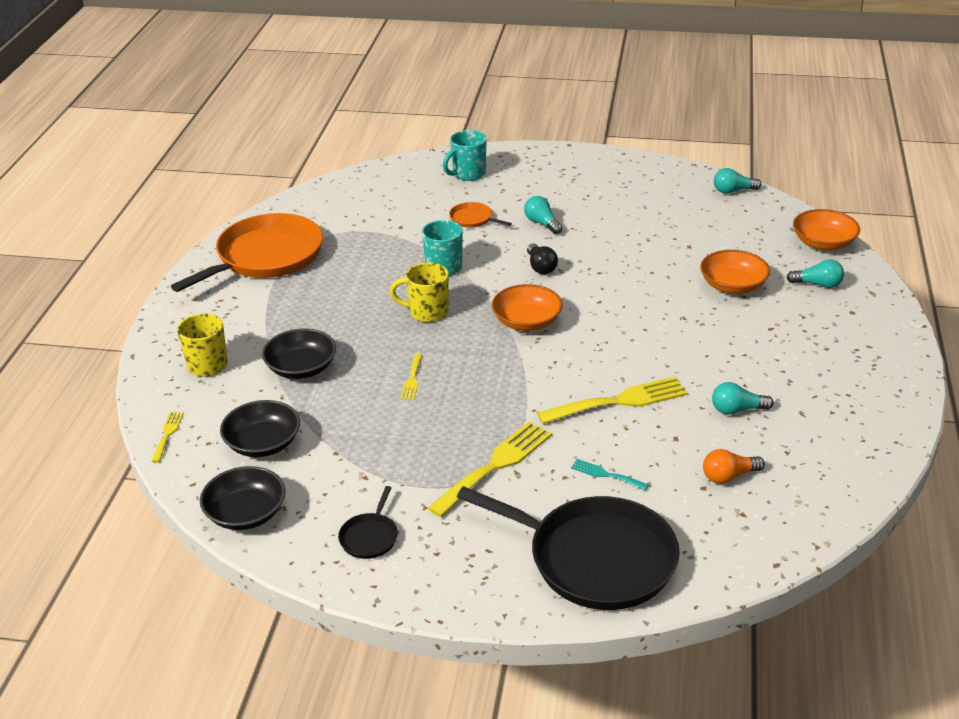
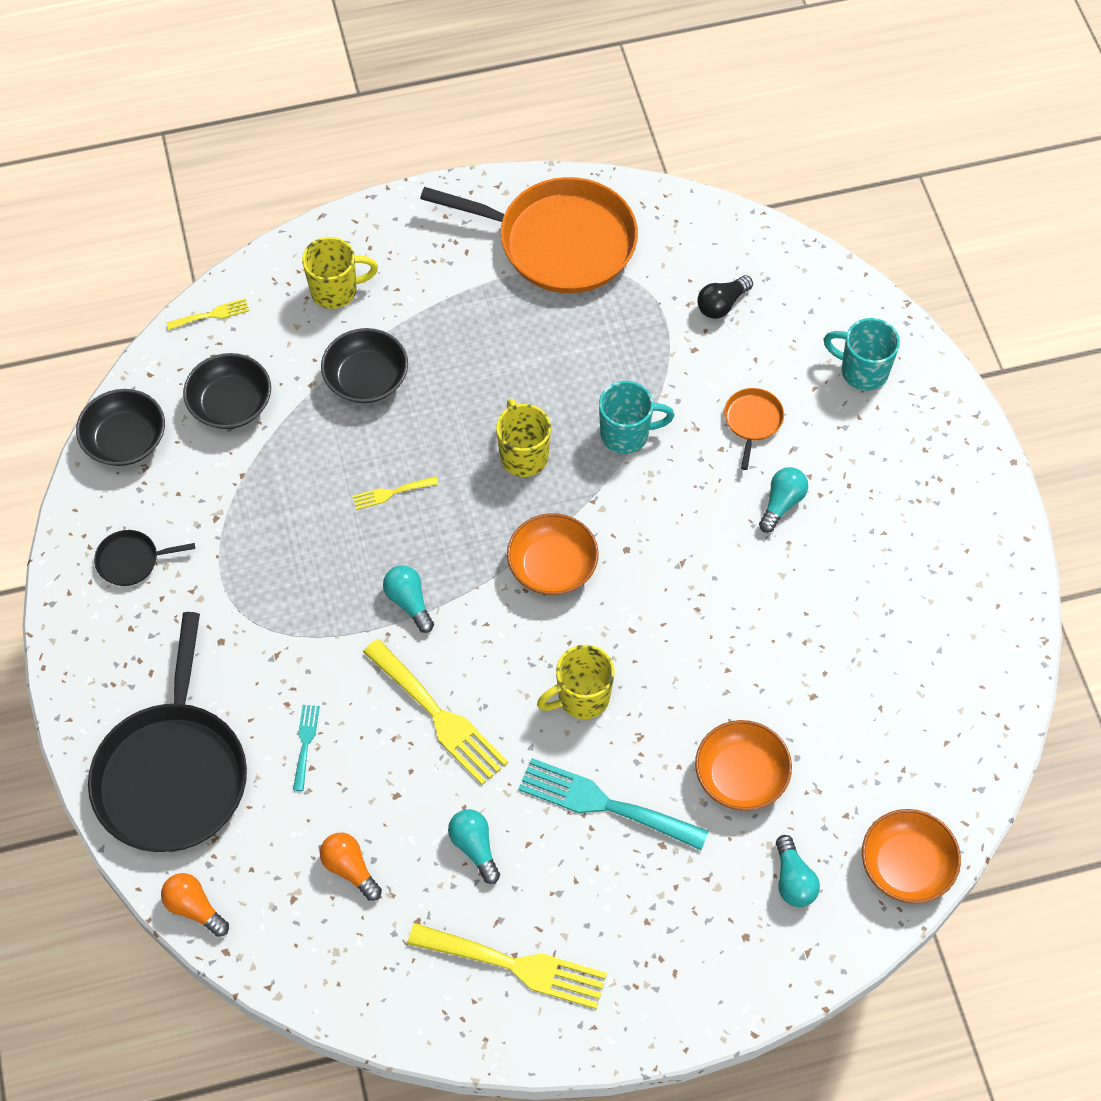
camera: 65 degrees right, 25 degrees up
(495, 465) = (279, 631): yellow fork -> yellow fork (516, 966)
(541, 267) = (677, 539): black light bulb -> black light bulb (722, 304)
(640, 334) = (581, 698): none -> yellow mug
(728, 344) = (603, 804): none -> turquoise fork
(728, 574) = (194, 908): none -> orange light bulb
(733, 191) = (992, 712): turquoise light bulb -> turquoise light bulb (409, 602)

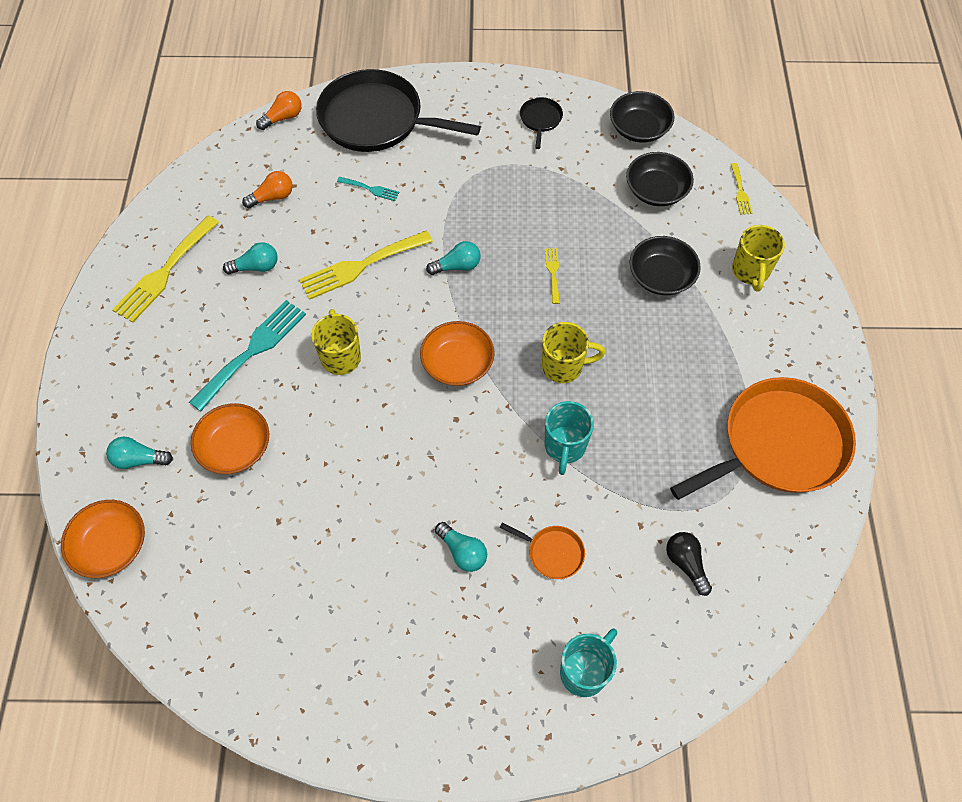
camera: 105 degrees right, 0 degrees up
(559, 242) = (778, 444): orange pan -> orange pan turned 150 degrees counterclockwise

